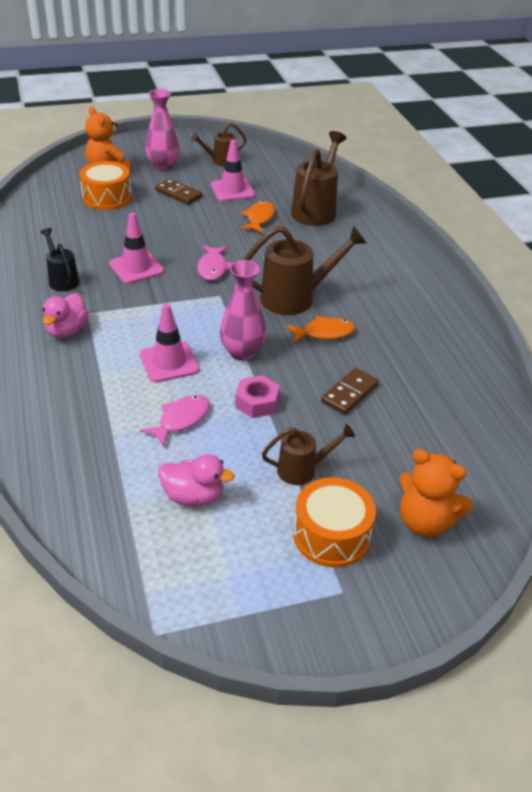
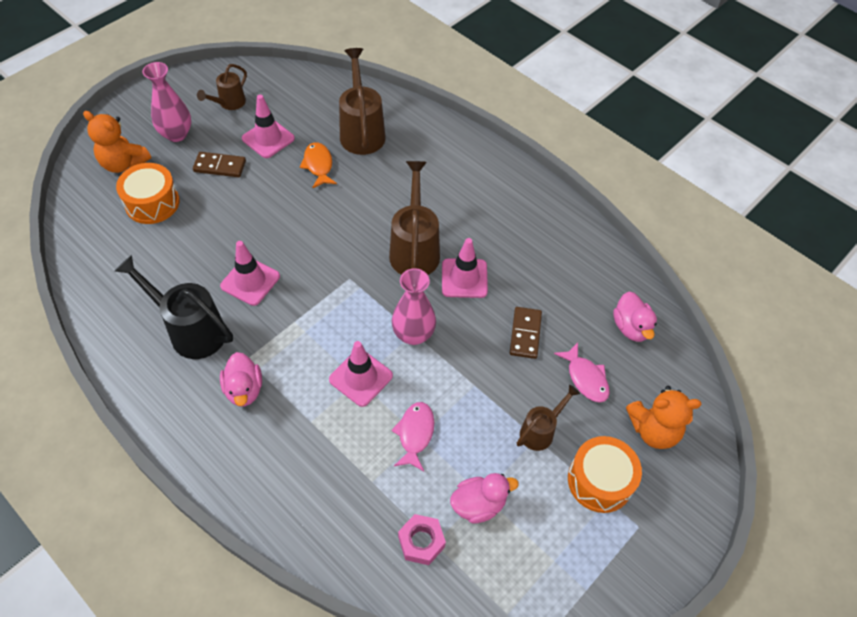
camera: 30 degrees left, 15 degrees up
(62, 280) = (191, 331): black watering can -> black watering can, size x1.74
(213, 268) = (320, 248): pink fish -> pink fish (585, 378)
(257, 402) = (462, 382): pink nut -> pink nut (421, 542)
(294, 298) = (414, 250): brown watering can -> brown watering can turned 45 degrees counterclockwise
(324, 333) = (464, 278): orange fish -> pink traffic cone
(466, 432) = (631, 327): none -> pink duck

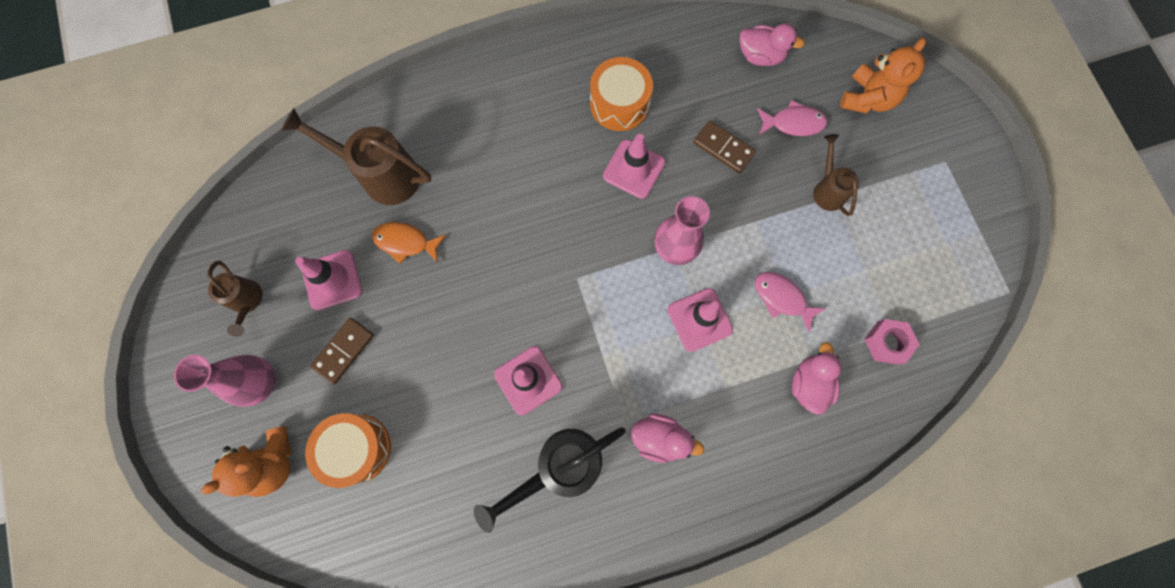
camera: 60 degrees left, 20 degrees up
(414, 250) = (574, 198): brown watering can -> none
(478, 504) = (873, 277): pink duck -> pink duck (809, 383)
(600, 481) = (894, 168): orange drum -> orange drum (619, 103)

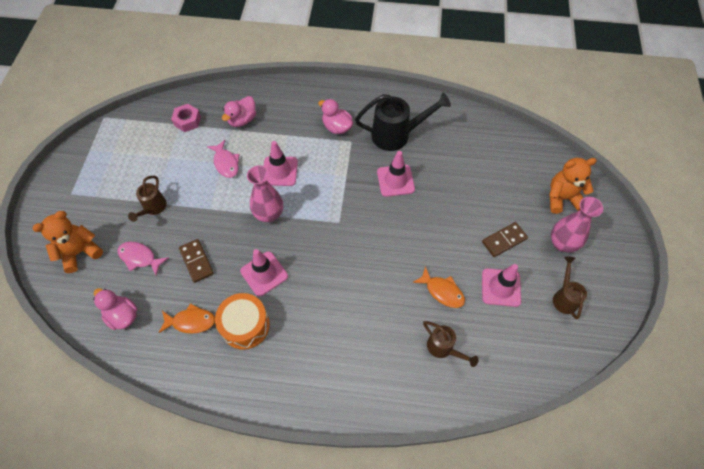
camera: 155 degrees left, 15 degrees down
(356, 448) = (509, 186): orange drum -> none
(382, 175) = (443, 348): brown watering can -> brown watering can, size x0.58
(682, 82) = (191, 321): none -> orange fish

